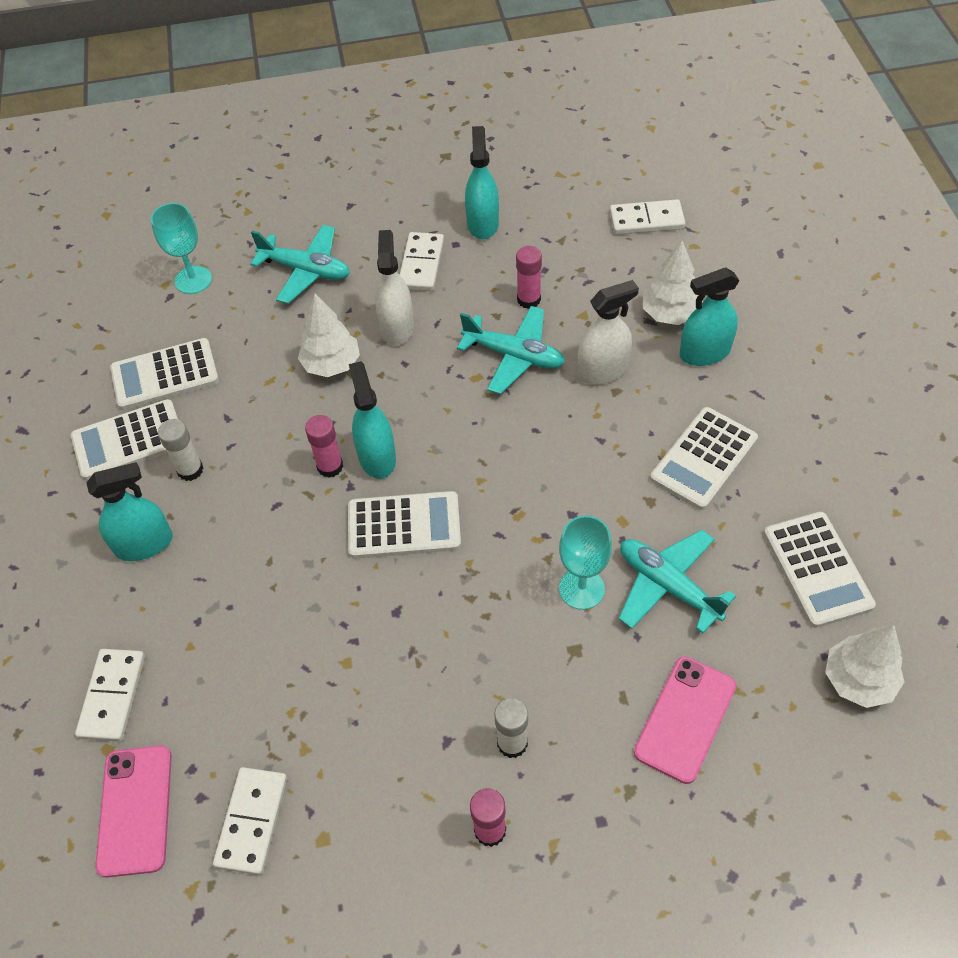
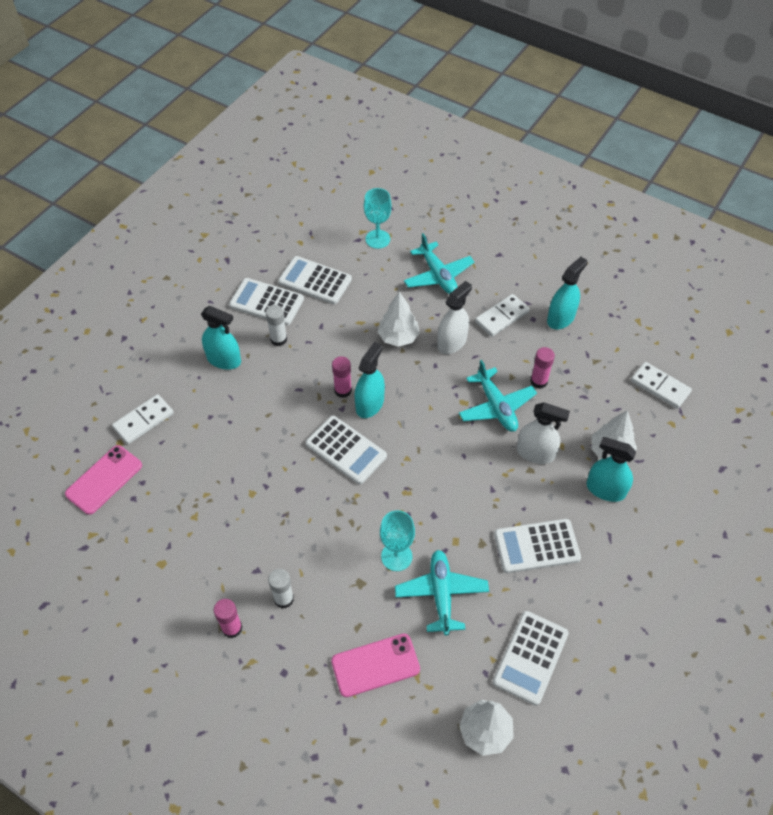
camera: 40 degrees right, 0 degrees up
(252, 821) = (142, 528): white domino -> none

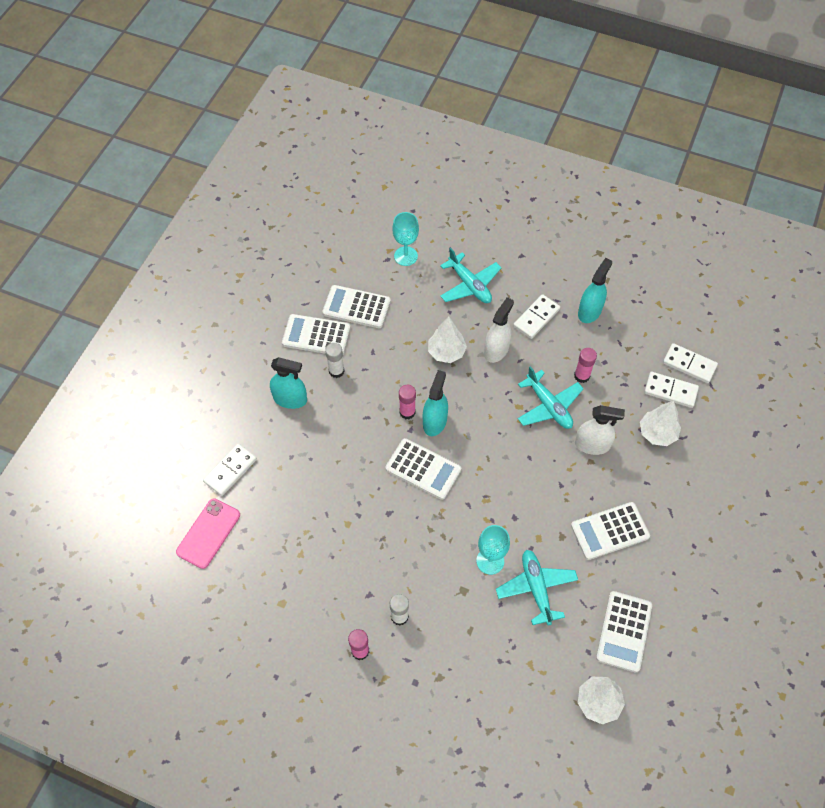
camera: 10 degrees left, 5 degrees up
(375, 665) = (493, 661): pink phone -> none
(605, 489) = (659, 469): turquoise spray bottle -> none
(634, 410) = (670, 391): none -> white domino

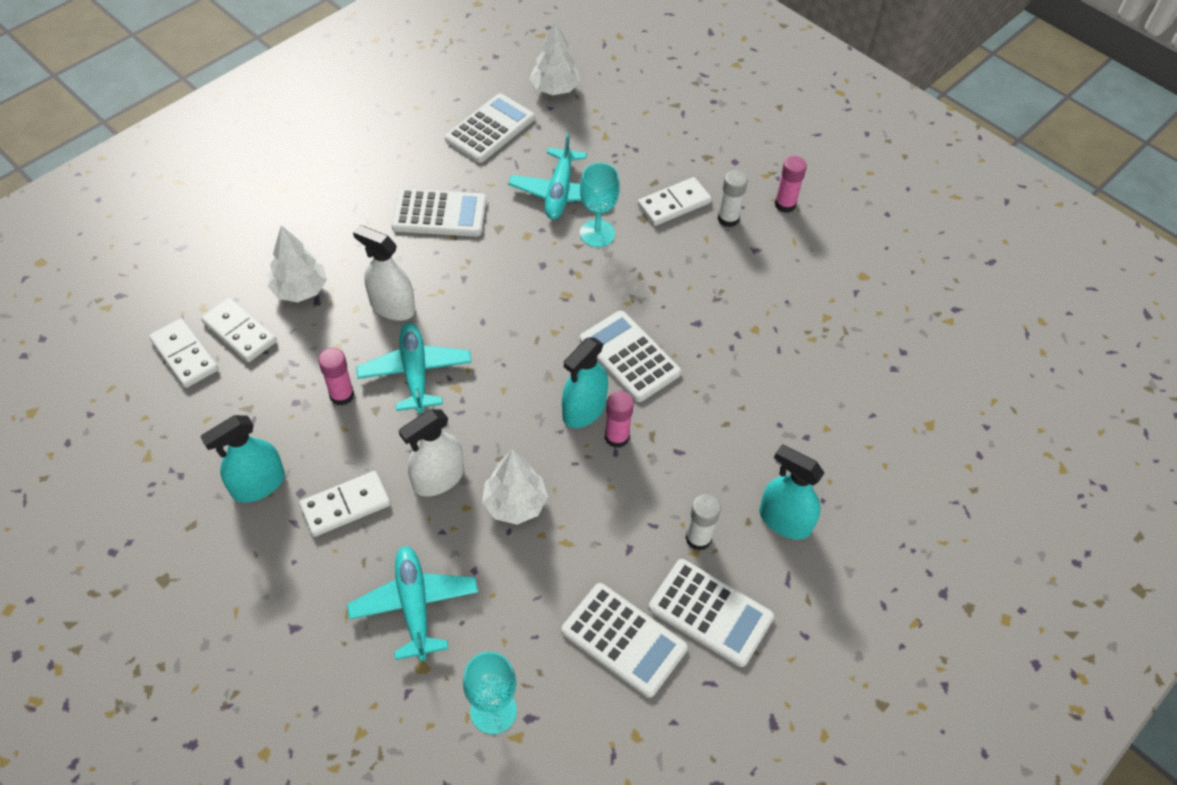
camera: 160 degrees left, 5 degrees down
(208, 533) = (943, 381): pink phone -> none
(230, 470) = (899, 449): white domino -> white domino (674, 204)

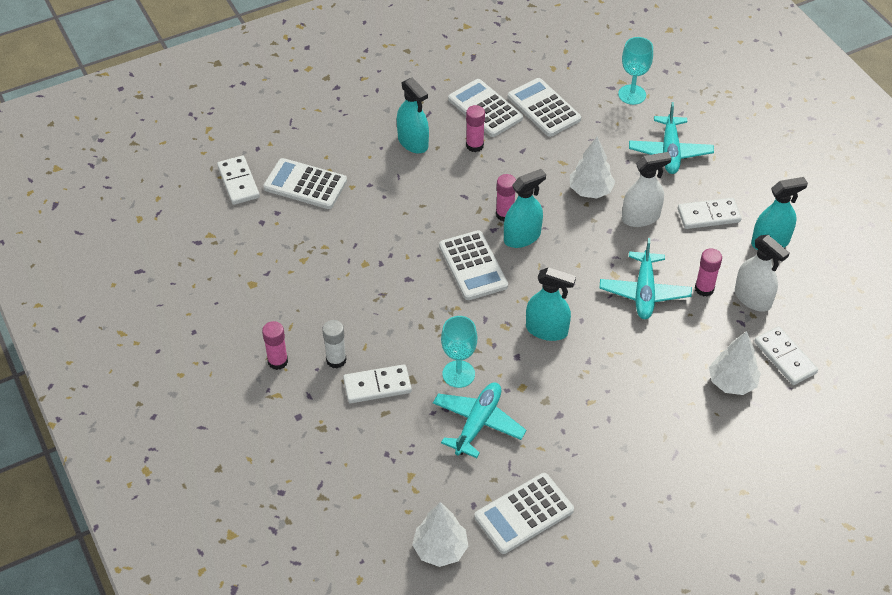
camera: 160 degrees left, 5 degrees down
(184, 355) = (830, 348): white domino -> white domino (238, 182)
(392, 307) = (654, 349): white spray bottle -> white spray bottle (752, 298)
(439, 214) = (596, 428): white calculator -> white calculator (305, 184)
(519, 301) = (546, 330): none -> turquoise spray bottle
(698, 538) = (474, 145): white glue stick -> pink glue stick

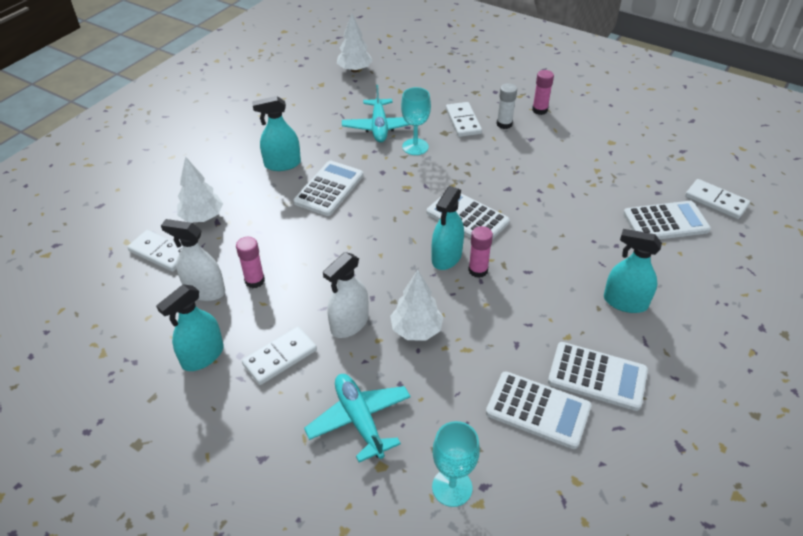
camera: 150 degrees right, 5 degrees down
(377, 386) = (463, 121): white domino -> white domino turned 60 degrees counterclockwise
(474, 145) = (566, 326): pink glue stick -> none
(524, 514) = (316, 98): white calculator -> white calculator (329, 189)
(546, 330) = (372, 196): turquoise spray bottle -> turquoise spray bottle (282, 164)
(644, 292) = (308, 256): turquoise plane -> none

